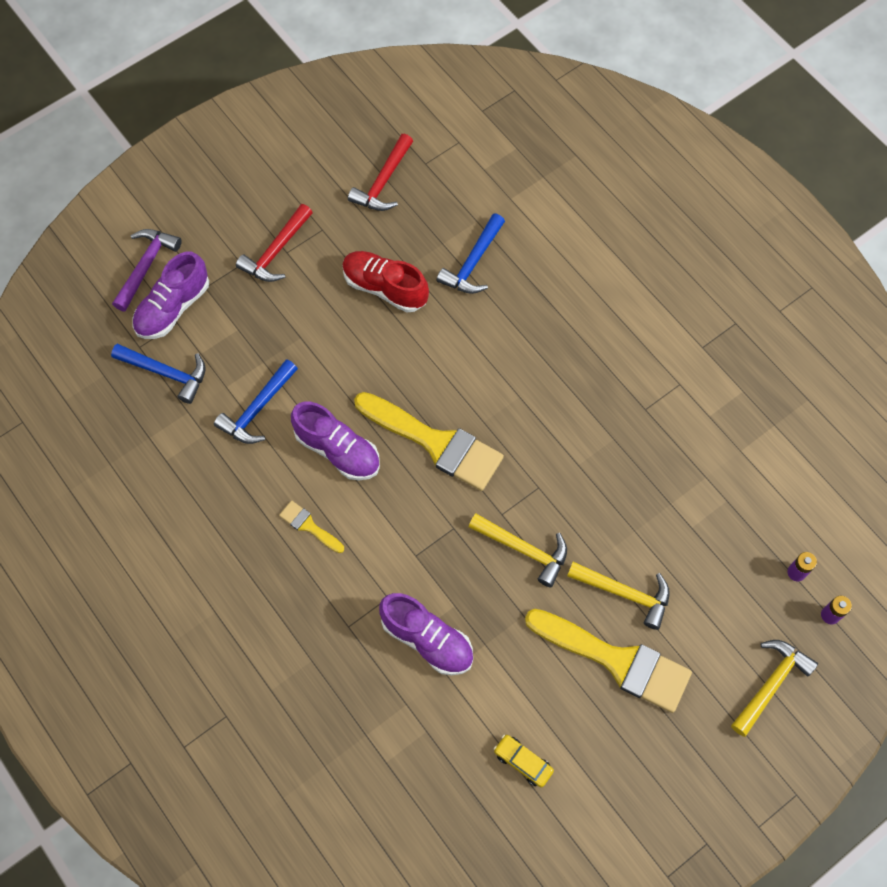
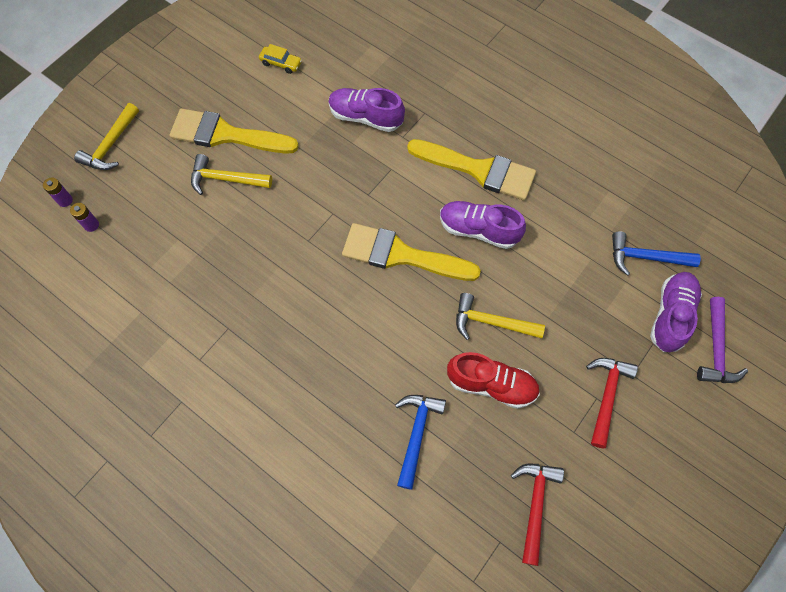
camera: 165 degrees right, 0 degrees up
(257, 409) = (556, 247): blue hammer -> none
(309, 526) = (478, 170): yellow brush -> yellow brush, size x2.21
(523, 549) = (309, 191): yellow hammer -> yellow hammer (491, 322)

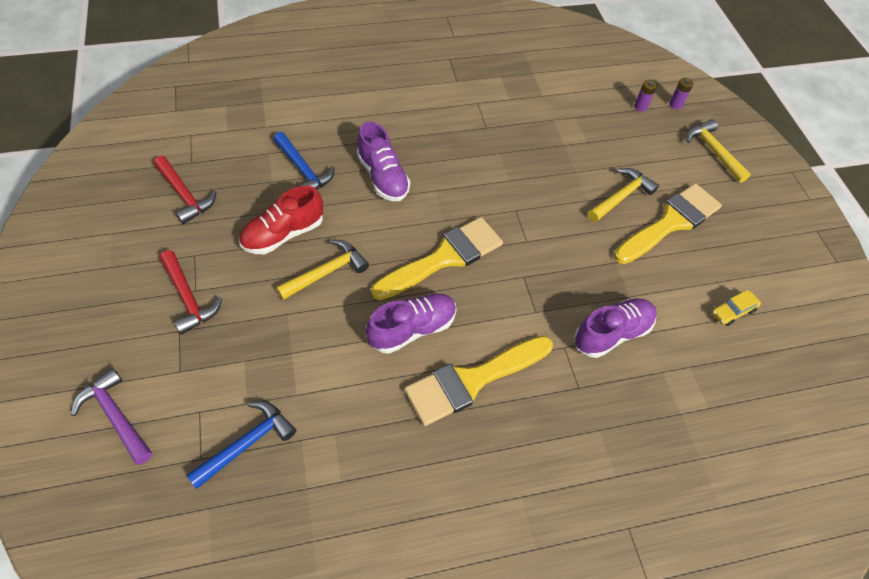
camera: 125 degrees right, 10 degrees down
(671, 316) = (180, 409): purple shoe -> purple shoe (383, 177)

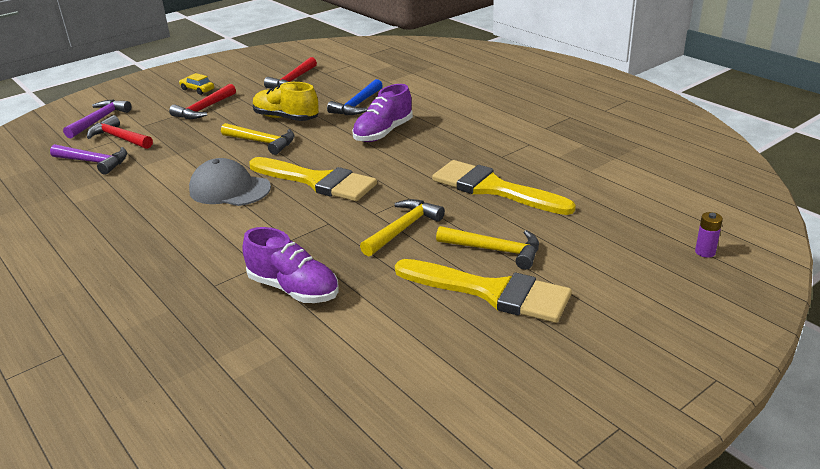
camera: 70 degrees right, 25 degrees down
(197, 403) = (120, 138): none -> red hammer
(247, 443) = (93, 162): blue hammer -> purple hammer
(283, 234) = (286, 118): red shoe -> yellow shoe
(412, 329) = (229, 189): purple shoe -> grey cap
(472, 380) = (192, 229): yellow brush -> yellow brush (493, 189)
(640, 107) = (662, 229): purple battery -> none
(713, 151) = (659, 299): yellow hammer -> yellow hammer (403, 229)
(732, 311) = (391, 370): yellow car -> yellow car (197, 90)

